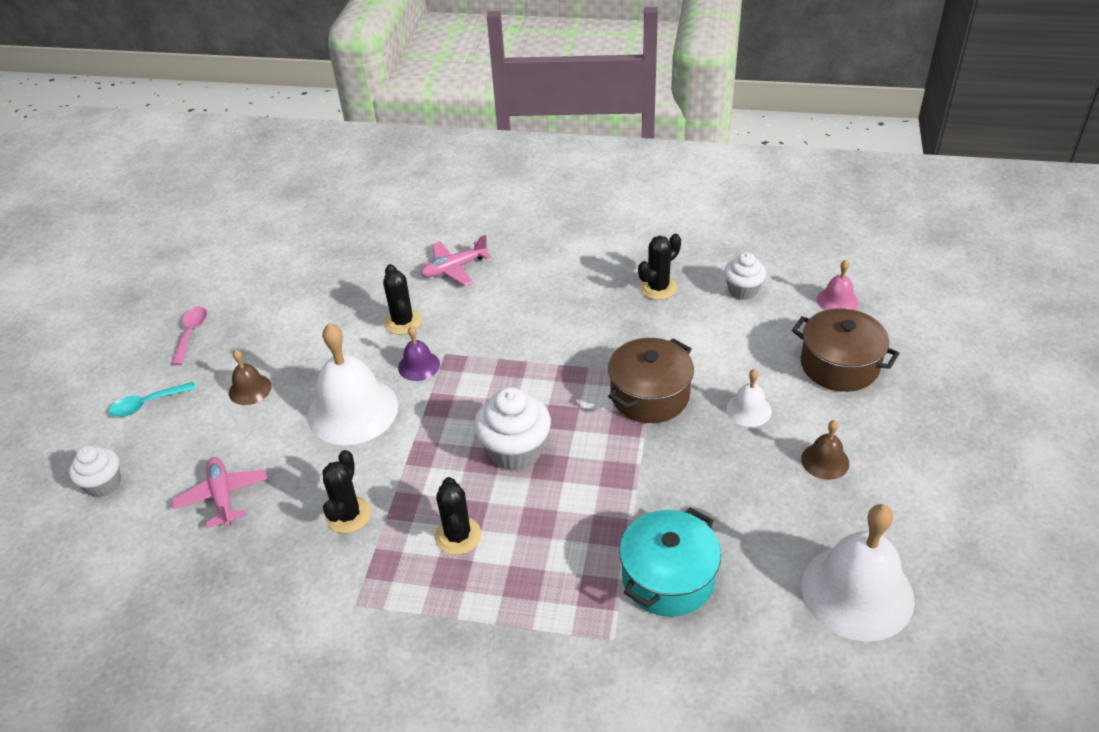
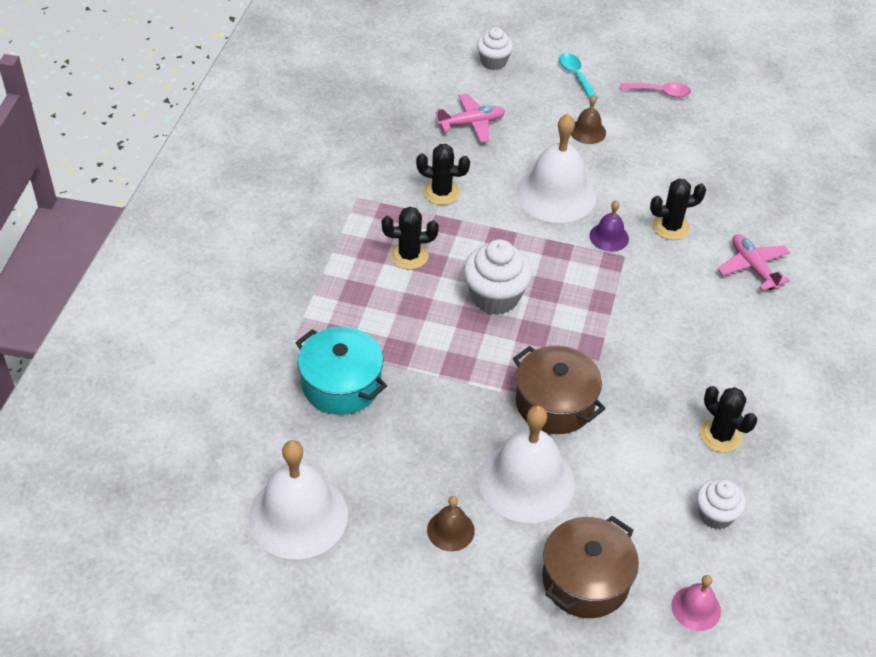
camera: 90 degrees right, 5 degrees up
(749, 410) = (526, 481): white bell -> white bell, size x2.08

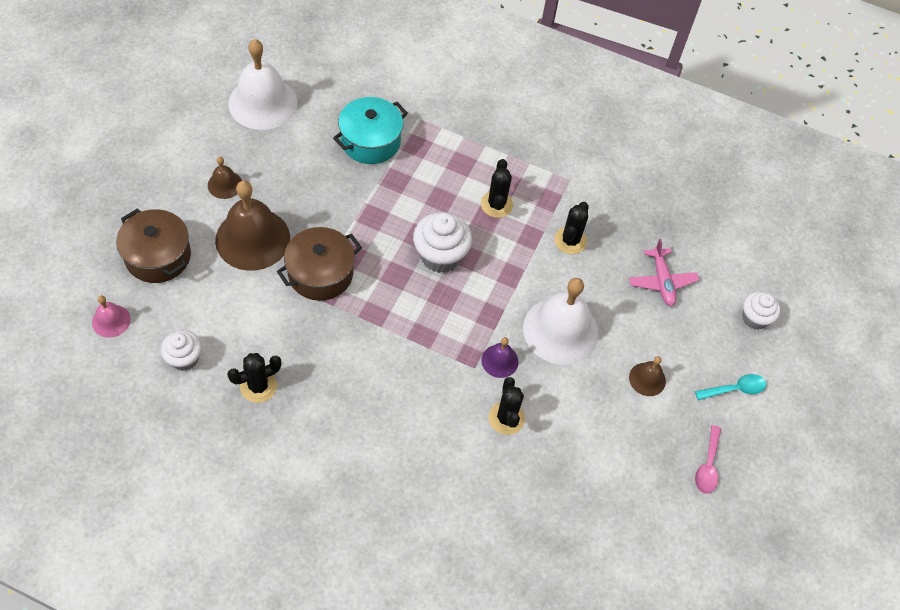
camera: 95 degrees right, 10 degrees up
(526, 481) = (252, 239): white bell -> brown bell
(753, 267) = (443, 477): pink plane -> none

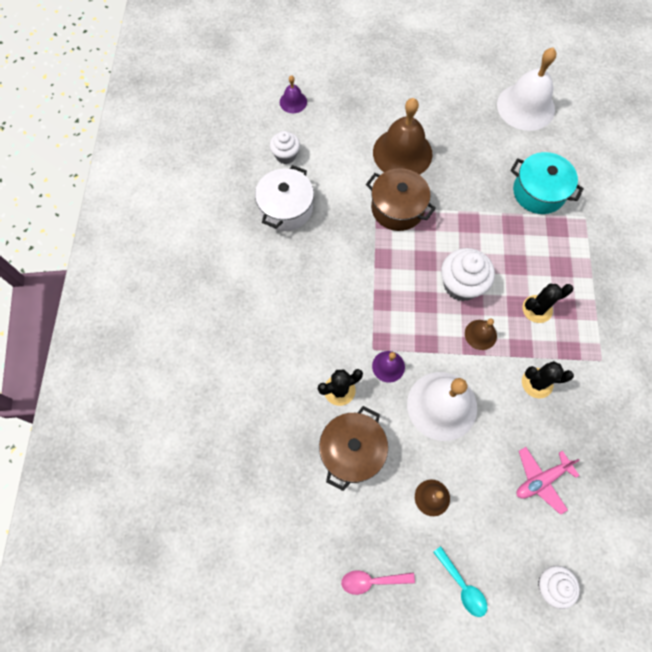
camera: 75 degrees right, 10 degrees up
(111, 321) = (293, 102): pink bell -> purple bell
(158, 256) = (356, 104): brown pot -> brown pot (352, 451)
(225, 184) = (438, 116): brown bell -> brown bell (480, 334)
(258, 386) = (286, 208): black cactus -> white pot

